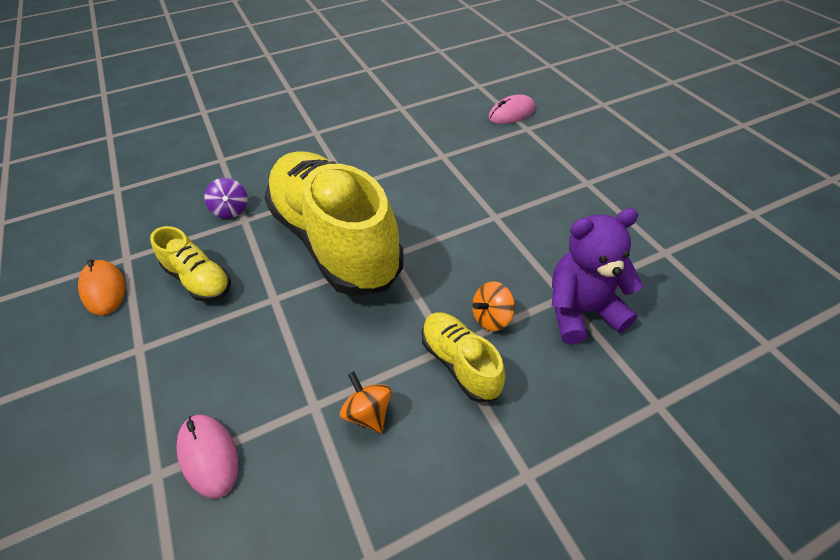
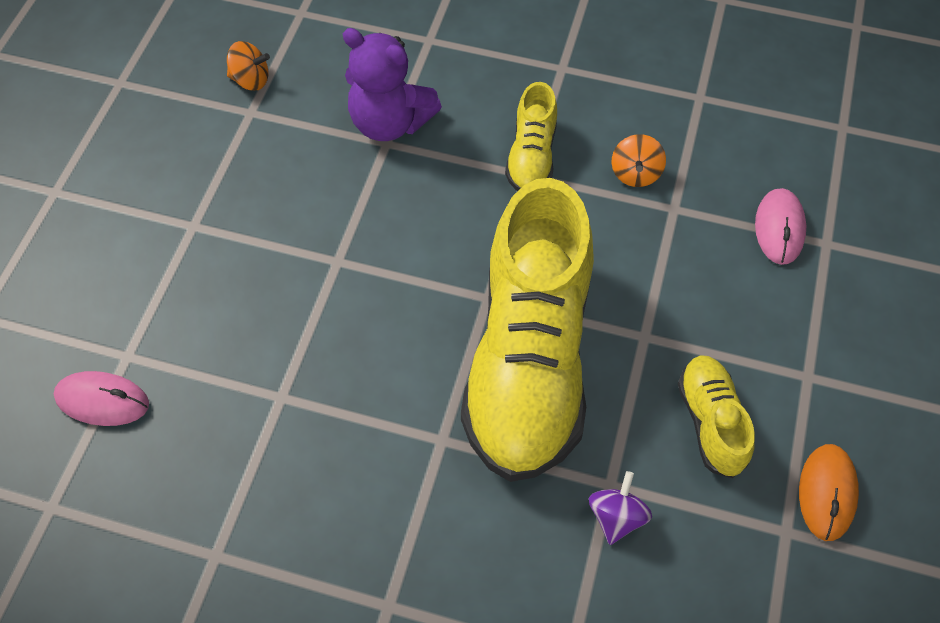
camera: 140 degrees left, 10 degrees up
(491, 317) = (466, 170): orange spinning top -> orange spinning top (251, 80)

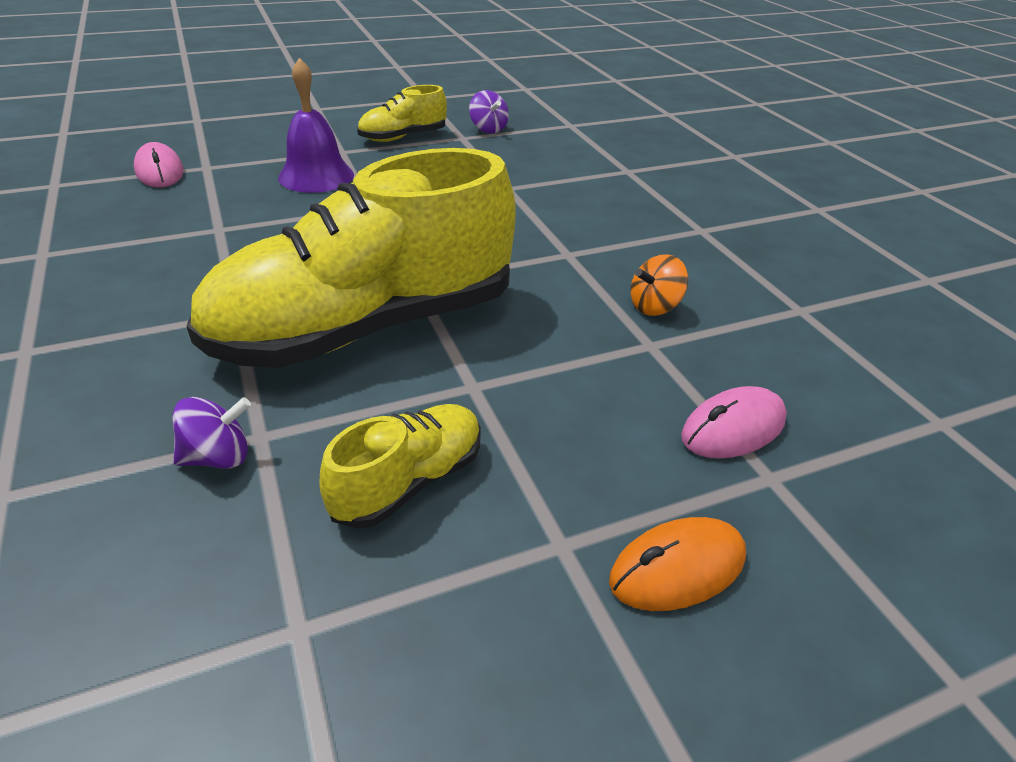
camera: 50 degrees right, 20 degrees down
(234, 273) = (316, 176): none -> purple bell
(251, 80) = (488, 129): orange spinning top -> purple spinning top
(390, 123) = (528, 183): purple teddy bear -> none
(531, 157) = (589, 249): yellow shoe -> yellow shoe (403, 137)
(827, 493) = (395, 649): orange mouse -> orange mouse (677, 568)

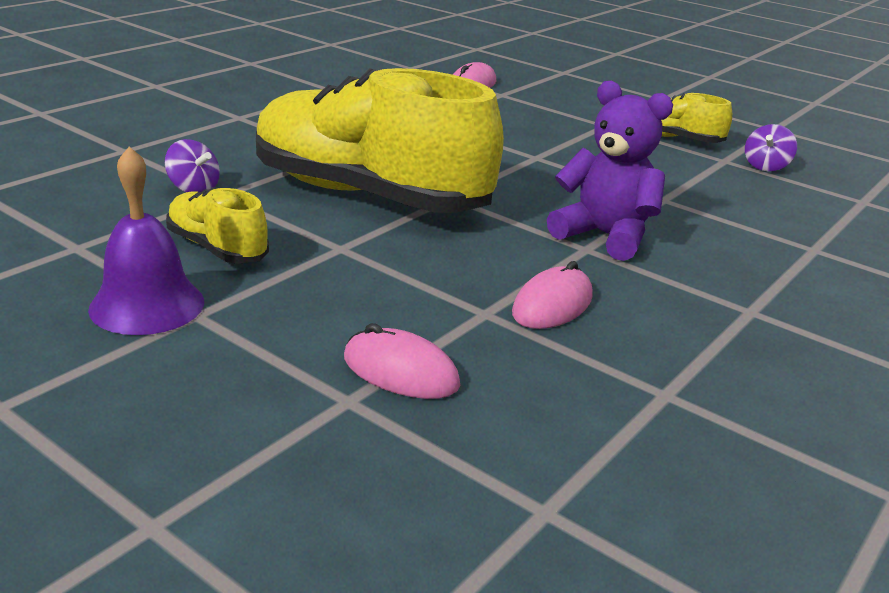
camera: 60 degrees right, 10 degrees down
(316, 176) = (549, 127): purple bell -> purple bell (147, 305)
(408, 482) = (217, 248): yellow shoe -> yellow shoe turned 150 degrees counterclockwise
(553, 237) = (605, 236): none -> purple teddy bear
(654, 307) = (552, 305): orange spinning top -> pink mouse
(677, 568) = (203, 365): orange mouse -> none

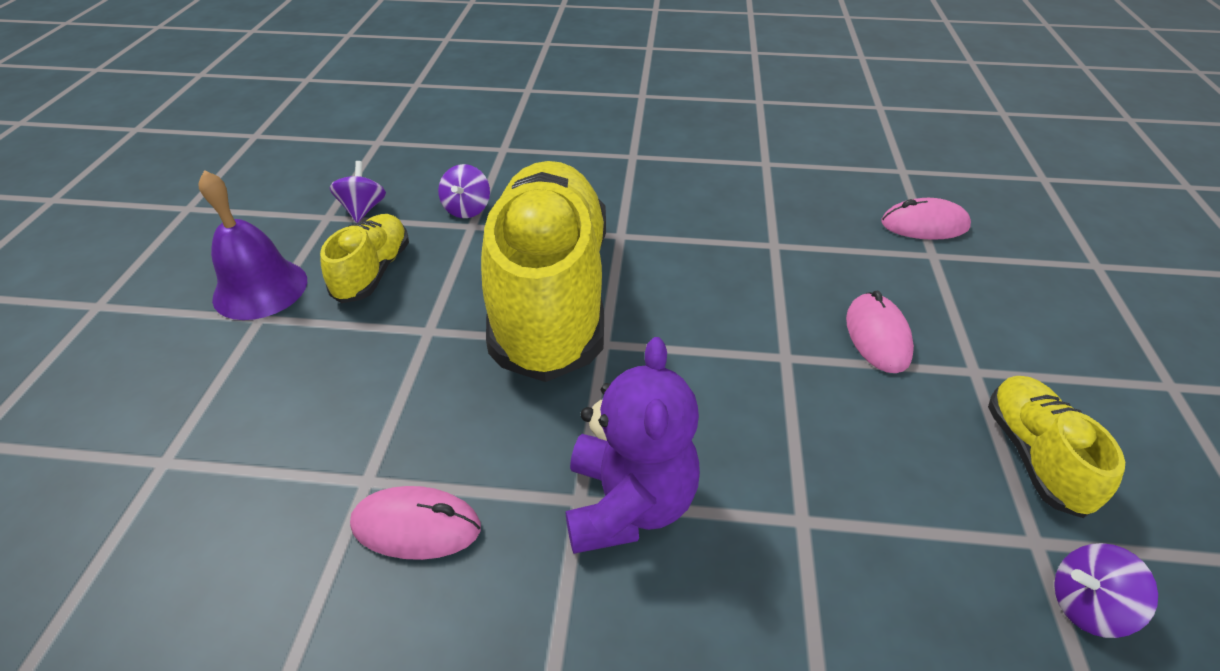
camera: 60 degrees right, 15 degrees up
(100, 228) = (363, 209): none -> purple spinning top
(400, 372) = (222, 472): pink mouse -> pink mouse (877, 336)

